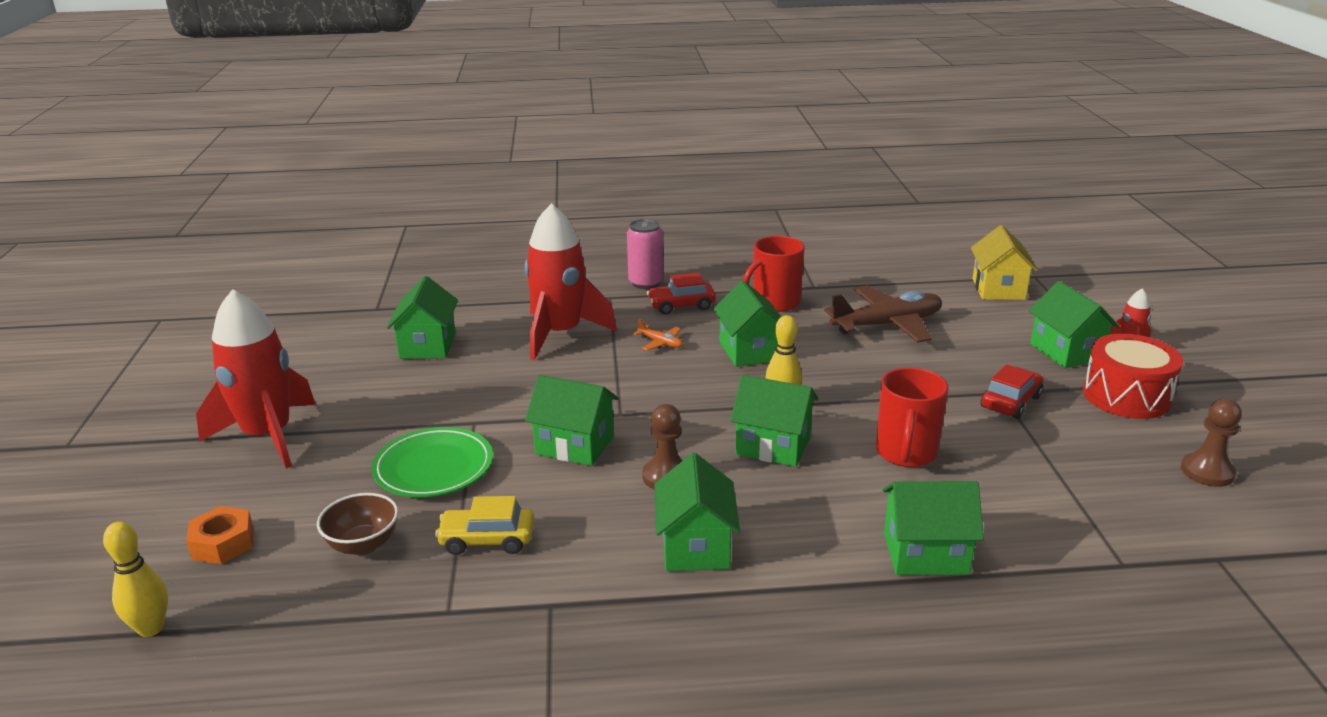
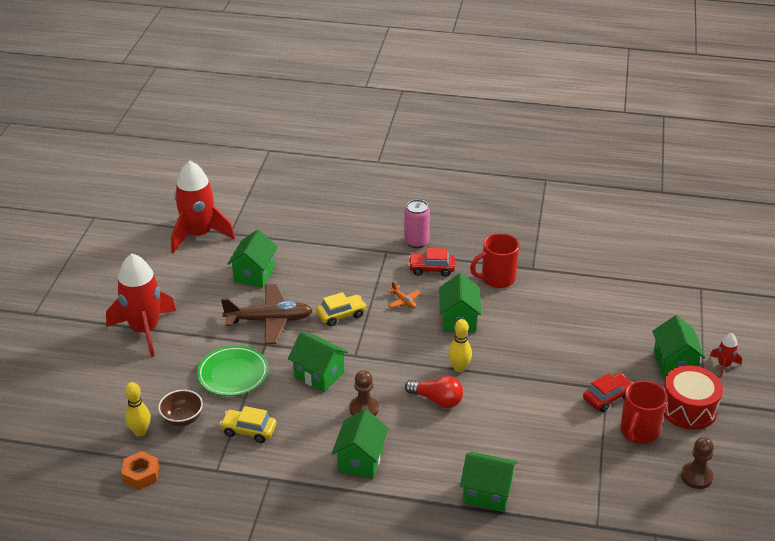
camera: 15 degrees right, 10 degrees up
(151, 628) = (69, 447): yellow bowling pin -> yellow bowling pin (140, 432)
(223, 543) = (110, 402): orange nut -> orange nut (141, 475)
(560, 334) = (342, 280): red rocket -> red rocket (199, 235)
(577, 371) = (341, 315): none -> yellow car
(773, 446) = (437, 400): green house -> red light bulb
(887, 325) = (564, 314): brown plane -> brown plane (269, 320)
(906, 453) = (515, 423): red mug -> red mug (638, 432)
(998, 289) = (665, 296): yellow house -> none

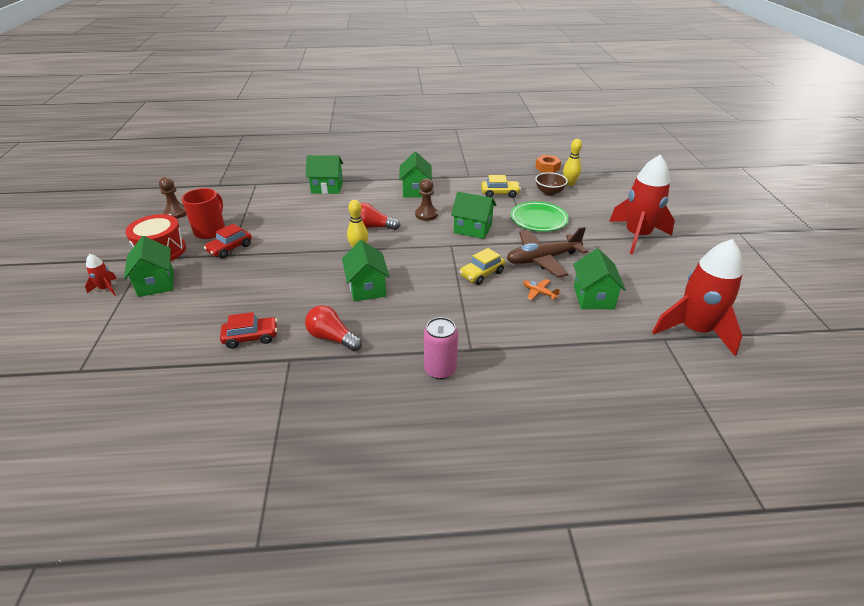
camera: 165 degrees right, 0 degrees up
(403, 301) = (427, 296): orange plane -> orange plane (539, 292)
(431, 269) = (410, 336): red car -> red car (251, 337)
(497, 279) = (332, 338): red mug -> red light bulb

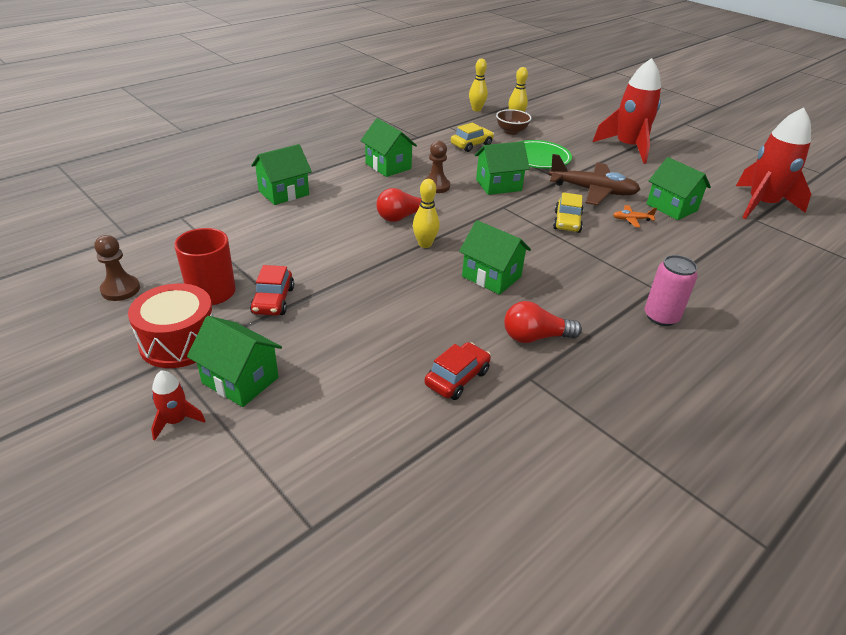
camera: 40 degrees left, 0 degrees up
(542, 259) = (592, 191): brown plane -> brown plane turned 105 degrees counterclockwise
(547, 168) = (476, 109): orange nut -> yellow bowling pin

